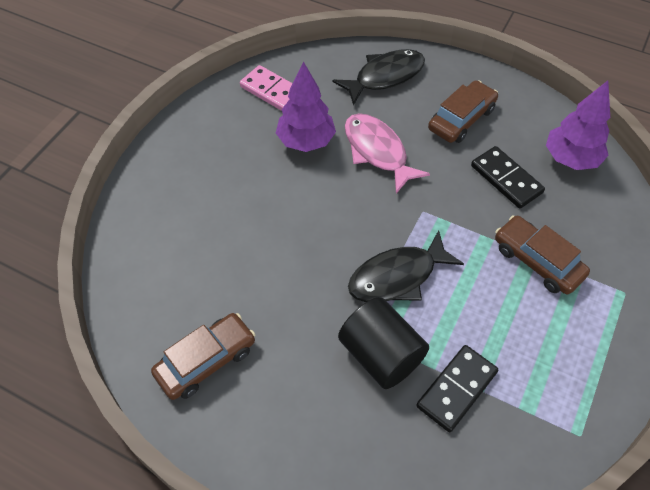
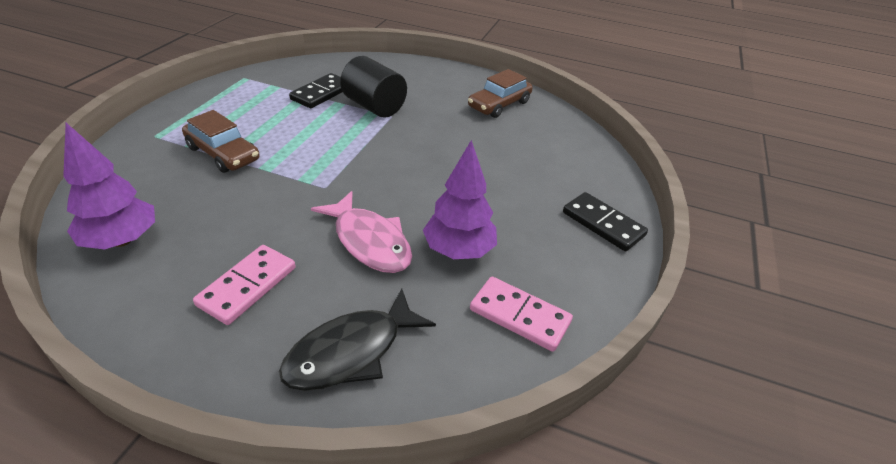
camera: 170 degrees right, 15 degrees down
(397, 276) = (357, 143): black fish -> none
(461, 119) = (247, 286): brown car -> pink domino
(506, 179) = (219, 217): black domino -> black domino (603, 224)

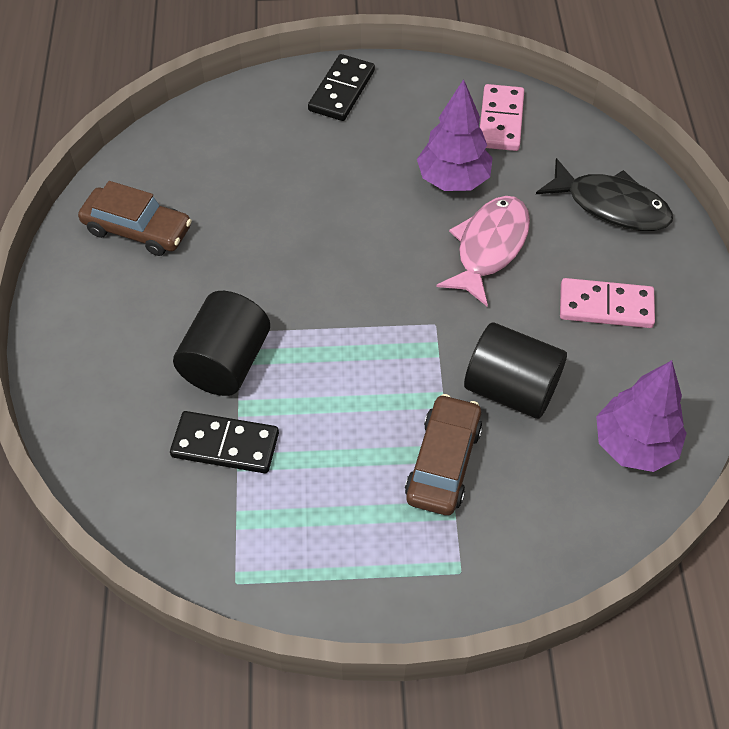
camera: 110 degrees left, 15 degrees up
(237, 200) = (511, 389): none -> black cylinder

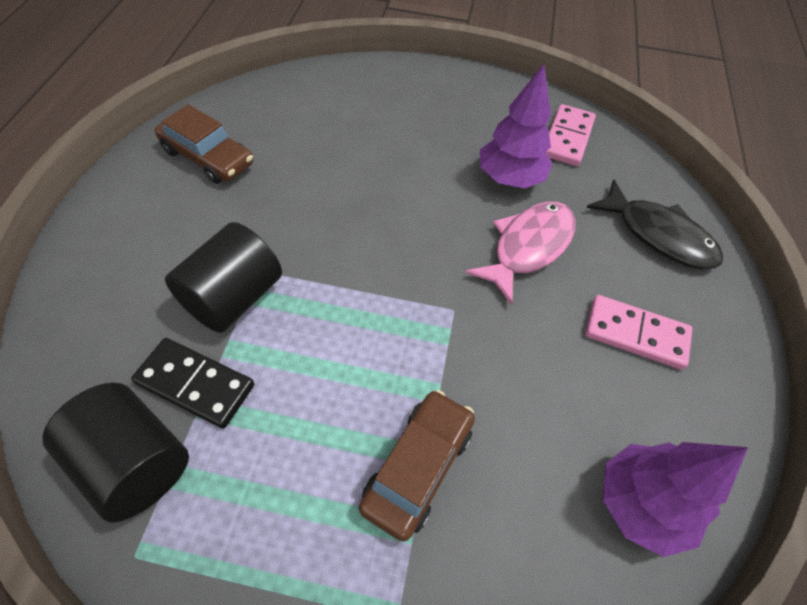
camera: 10 degrees right, 0 degrees up
(342, 91) = (432, 85): black domino -> none
(511, 389) = (515, 400): black cylinder -> black cylinder (134, 463)

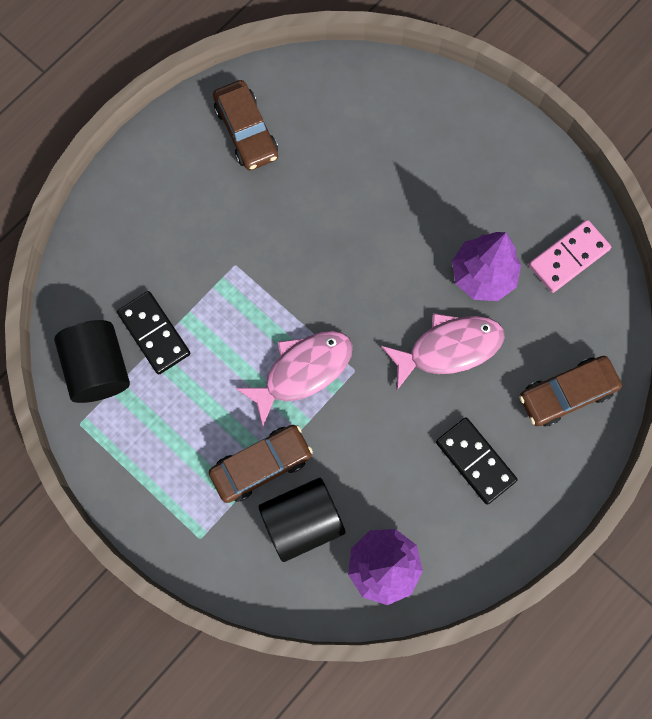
camera: 35 degrees right, 20 degrees up
(233, 297) = (207, 278): black cylinder -> black cylinder (302, 520)
(399, 338) = (302, 371): none -> pink fish
(635, 334) = (475, 461): pink domino -> black domino
(658, 235) = (566, 393): black fish -> brown car

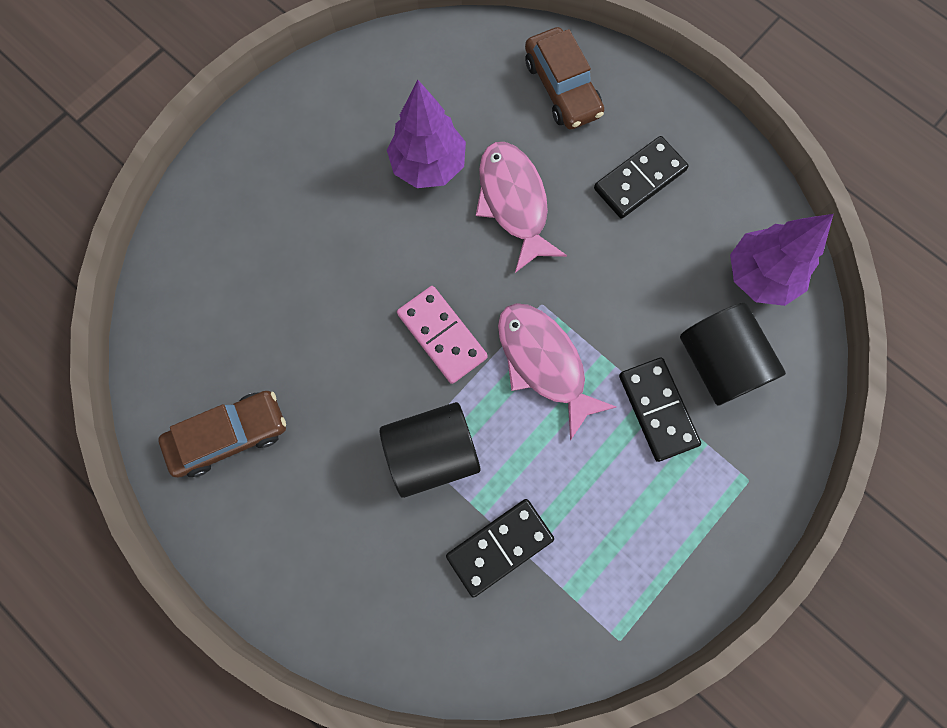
camera: 90 degrees left, 0 degrees up
(99, 368) = (546, 618): black cylinder -> black cylinder (432, 452)
(261, 465) = (658, 409): brown car -> black domino
(568, 257) = (409, 78): pink domino -> pink domino (442, 335)

